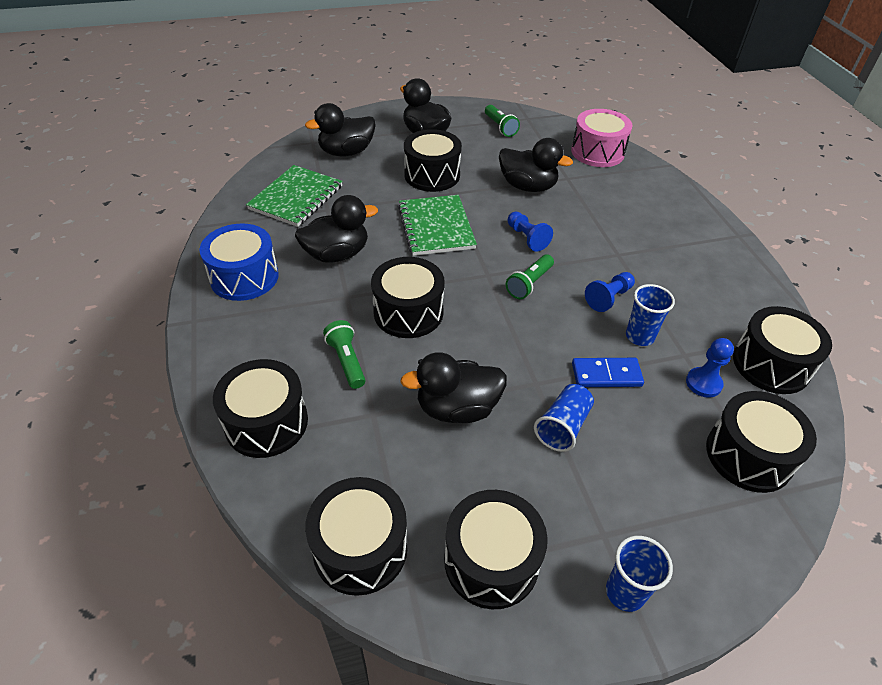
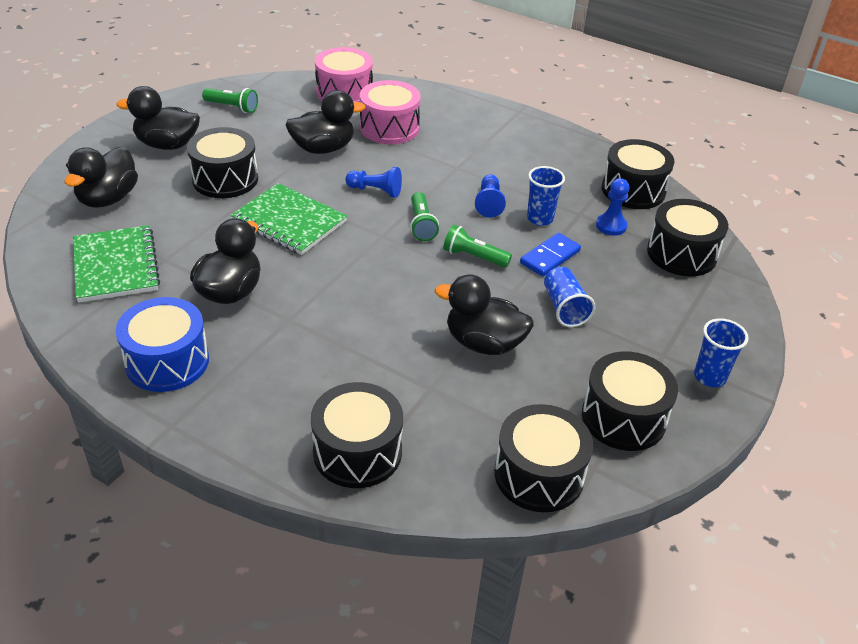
camera: 45 degrees left, 5 degrees down
(346, 361) = (358, 366): green flashlight -> green flashlight (474, 257)
(408, 312) = (357, 300): black drum -> none
(457, 408) = (484, 343): black duck -> black duck turned 75 degrees clockwise
(600, 195) = (389, 128): none -> pink drum

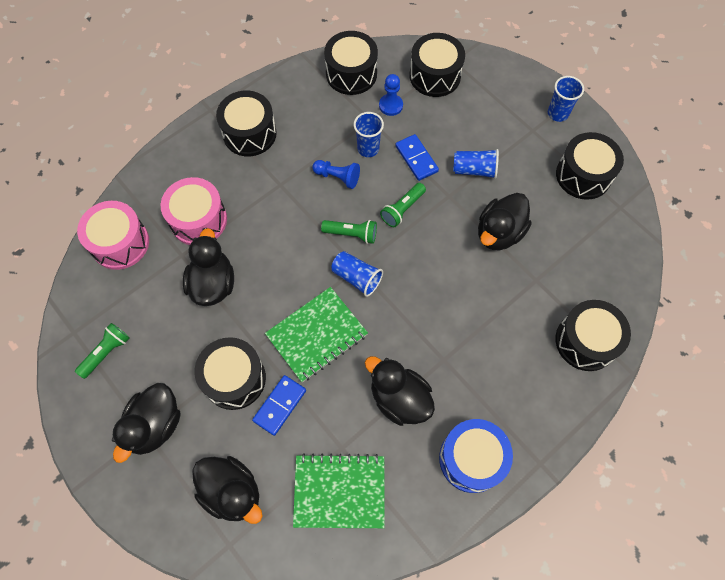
camera: 70 degrees left, 25 degrees up
(203, 211) = (279, 405): none -> blue domino
(368, 237) = (356, 278): none -> blue cup
(375, 191) = (293, 256): blue pawn -> none
(539, 474) = (621, 239): black drum -> black drum (249, 133)

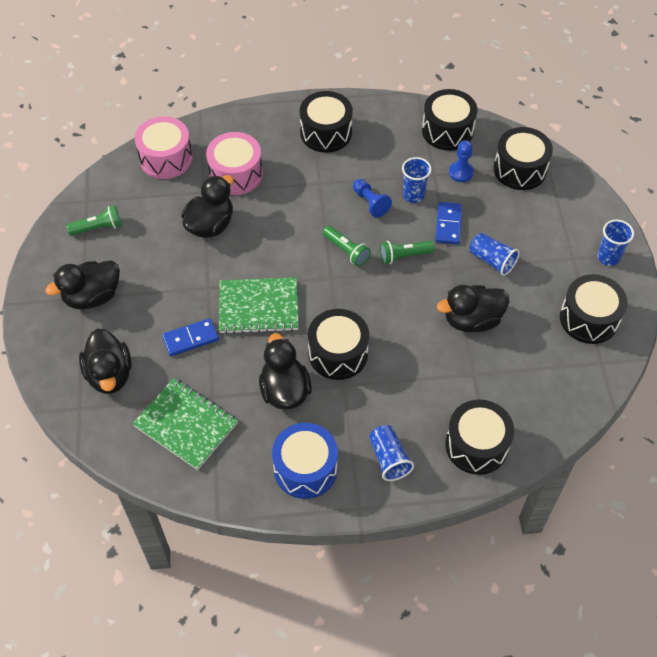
camera: 35 degrees right, 10 degrees down
(234, 378) = (173, 300): black drum -> black drum (338, 353)
(356, 278) = (324, 285): blue cup -> blue cup (389, 458)

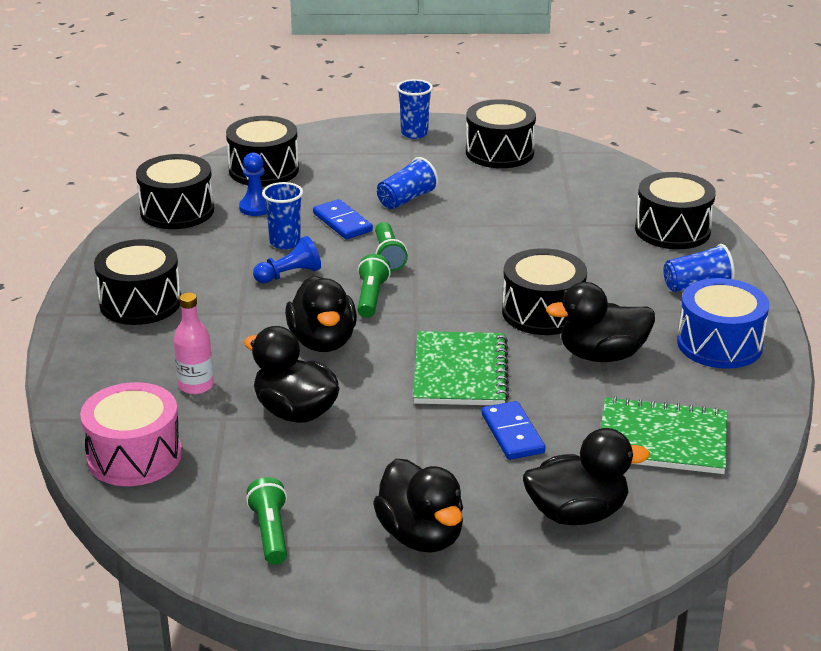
camera: 85 degrees left, 25 degrees down
(186, 425) = (662, 439): green notebook -> green notebook turned 60 degrees clockwise
(236, 174) = (196, 385): pink drum -> pink bottle
(346, 251) = (371, 297): green flashlight -> green flashlight turned 45 degrees counterclockwise
(448, 224) = (342, 222): blue domino -> blue domino turned 45 degrees clockwise
(472, 320) = (496, 219): black duck -> black duck (323, 341)

